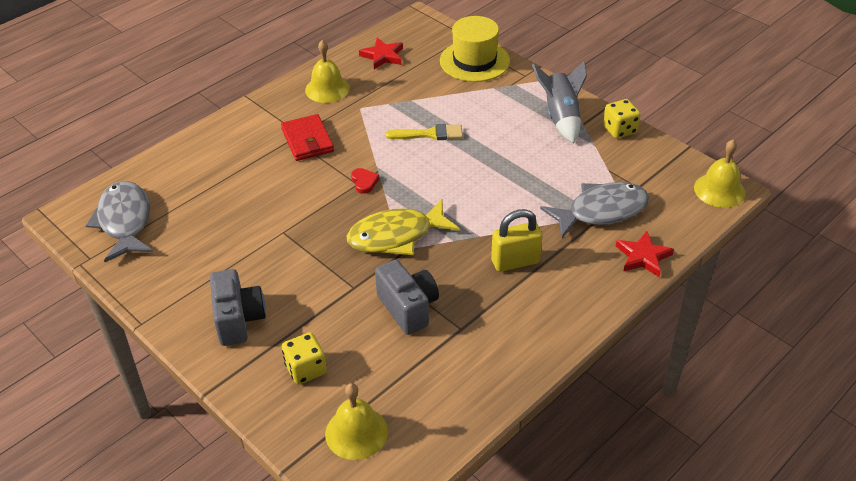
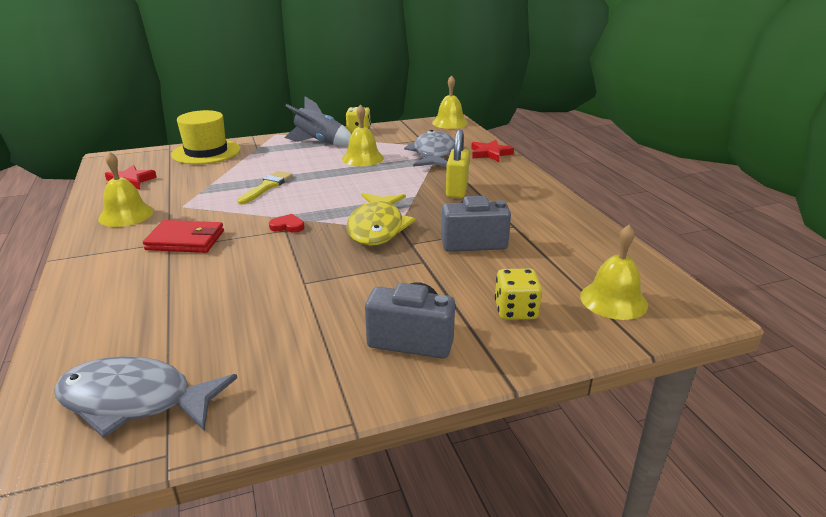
camera: 65 degrees left, 15 degrees down
(544, 164) = (362, 158): none -> yellow bell

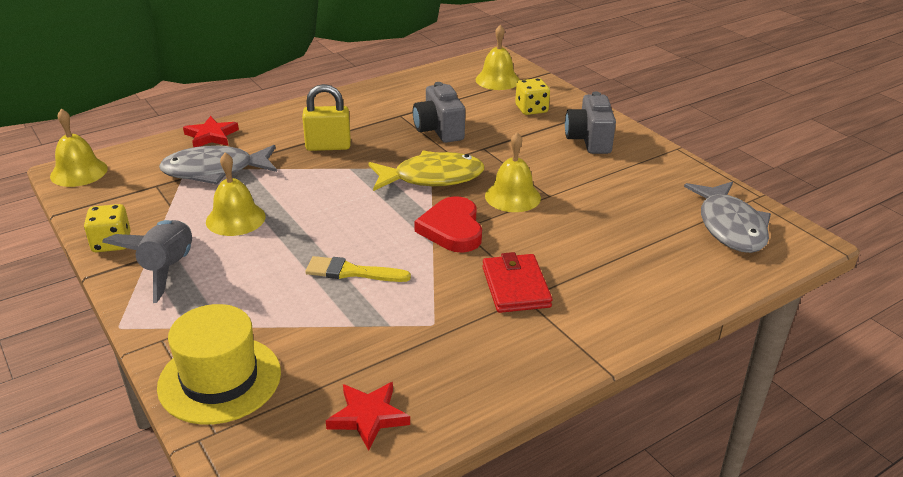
camera: 105 degrees left, 5 degrees up
(126, 215) = (477, 364): yellow bell -> yellow bell (512, 196)
(287, 226) = (452, 229): red heart -> red heart, size x2.02

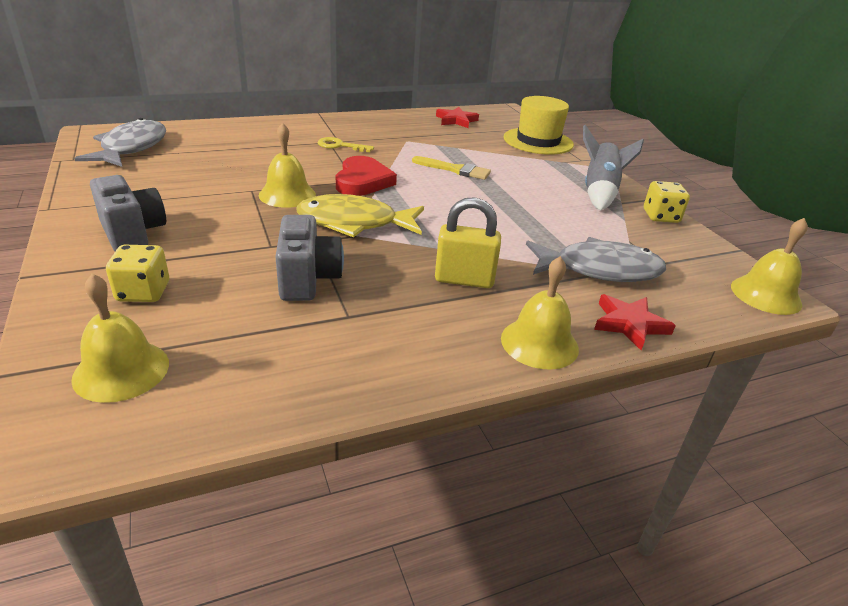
camera: 170 degrees left, 0 degrees up
(235, 219) = (557, 218): yellow bell -> yellow bell (539, 343)
(515, 287) = (340, 146): red wallet -> yellow key
(589, 140) = (133, 233): grey camera -> grey camera turned 45 degrees counterclockwise

